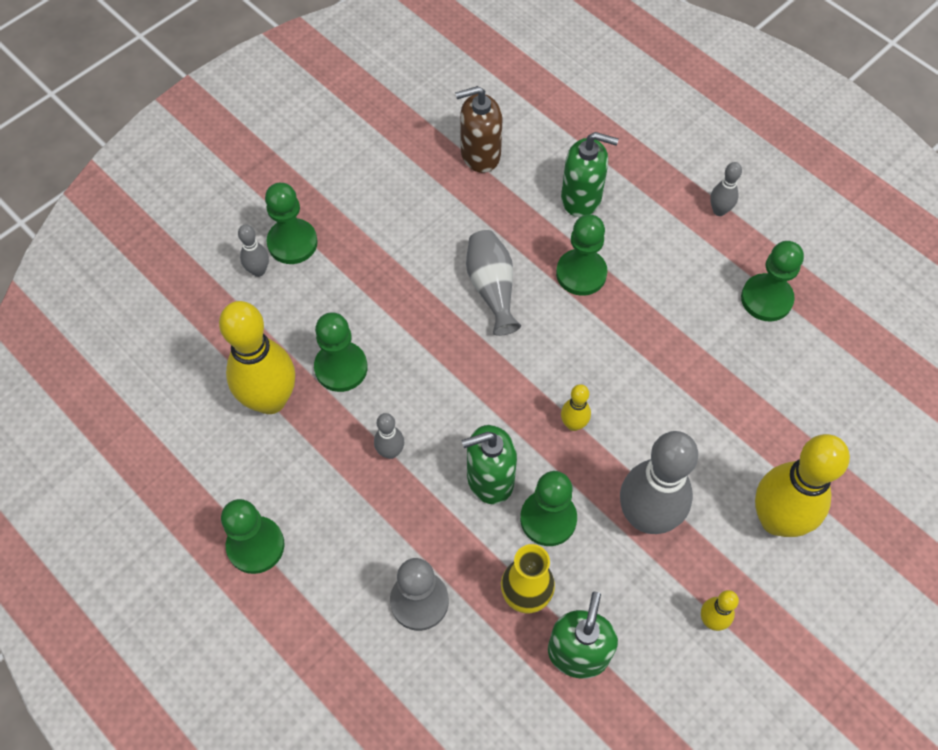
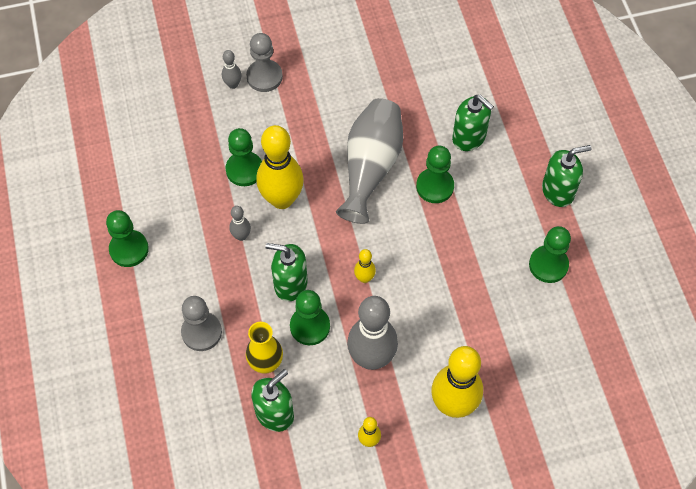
camera: 30 degrees right, 0 degrees up
(270, 400) = (190, 168): yellow bowling pin -> yellow bowling pin (282, 199)
(292, 243) = (264, 77): green pawn -> grey pawn
(480, 154) = (421, 76): brown soap dispenser -> none
(492, 288) = (370, 167): grey vase -> grey vase, size x1.61
(719, 210) = (558, 191): grey bowling pin -> green soap dispenser

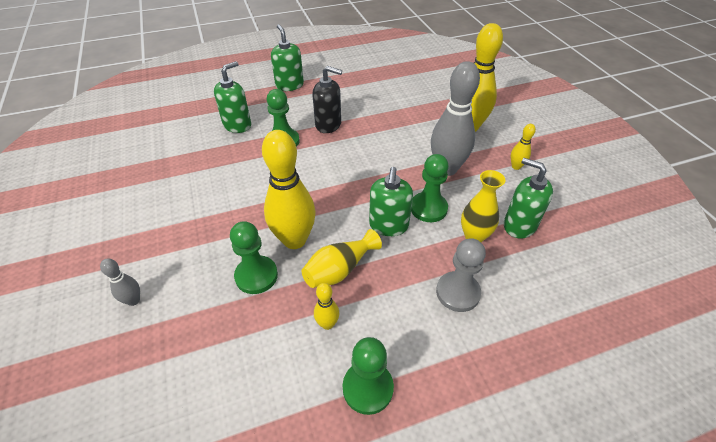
camera: 95 degrees left, 15 degrees down
(241, 236) = (339, 270): grey bowling pin -> yellow vase
(264, 77) = (132, 270): grey pawn -> none
(364, 278) = (374, 177): yellow bowling pin -> yellow bowling pin (327, 324)
(370, 167) = (261, 179): grey vase -> none
(465, 235) = (328, 125): none -> black soap dispenser
(548, 265) = (349, 89): green pawn -> none

